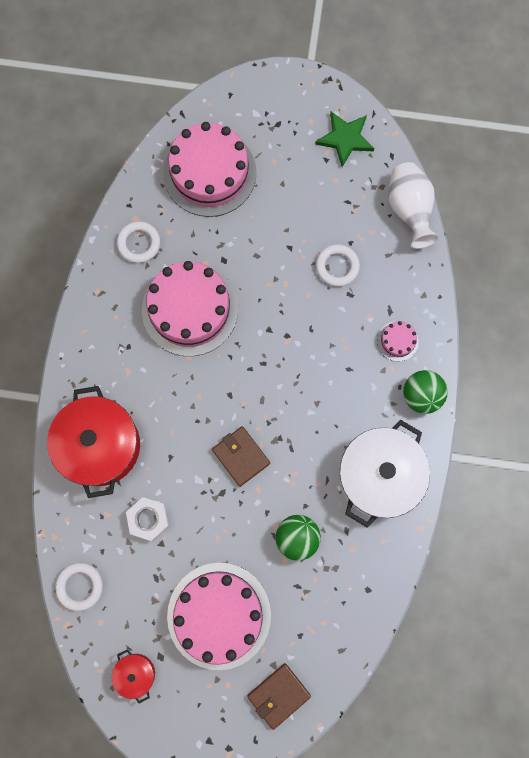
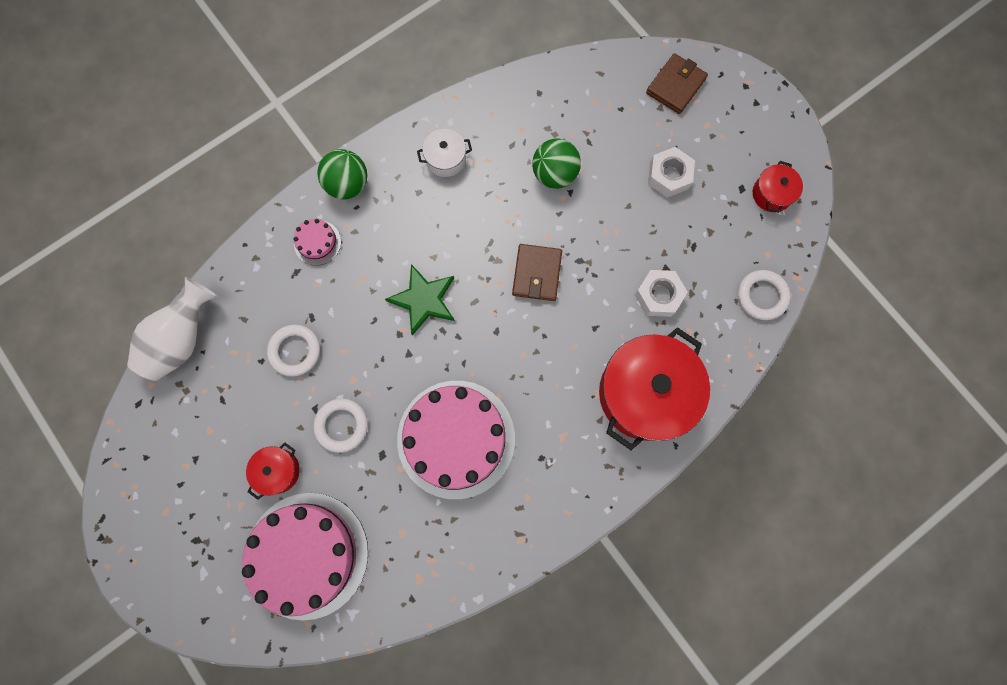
camera: 135 degrees left, 0 degrees up
(139, 243) = (440, 549): white ring -> white ring (342, 425)
(219, 615) = (669, 176): pink cake -> white nut
(273, 197) = (278, 471): none -> red pot
(278, 695) = (675, 86): brown wallet -> brown wallet turned 60 degrees counterclockwise
(345, 139) = (157, 461): green star -> green star (424, 300)
(379, 476) = (446, 159): white pot -> white pot, size x0.46

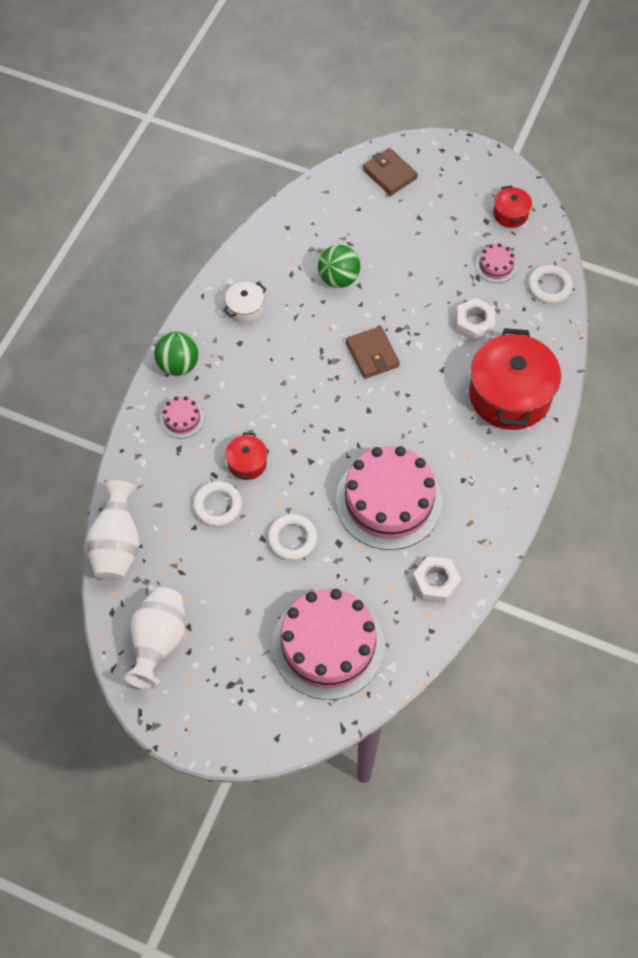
camera: 30 degrees left, 15 degrees down
(159, 459) = (159, 642): none -> white vase
(278, 471) = (263, 598): red pot -> red pot (247, 463)
(424, 300) = (296, 417): green star -> none
(669, 176) = (426, 238): white nut -> white nut (435, 582)
(675, 86) = (389, 174): brown wallet -> brown wallet turned 45 degrees counterclockwise
(720, 243) = (496, 266): none -> pink cake

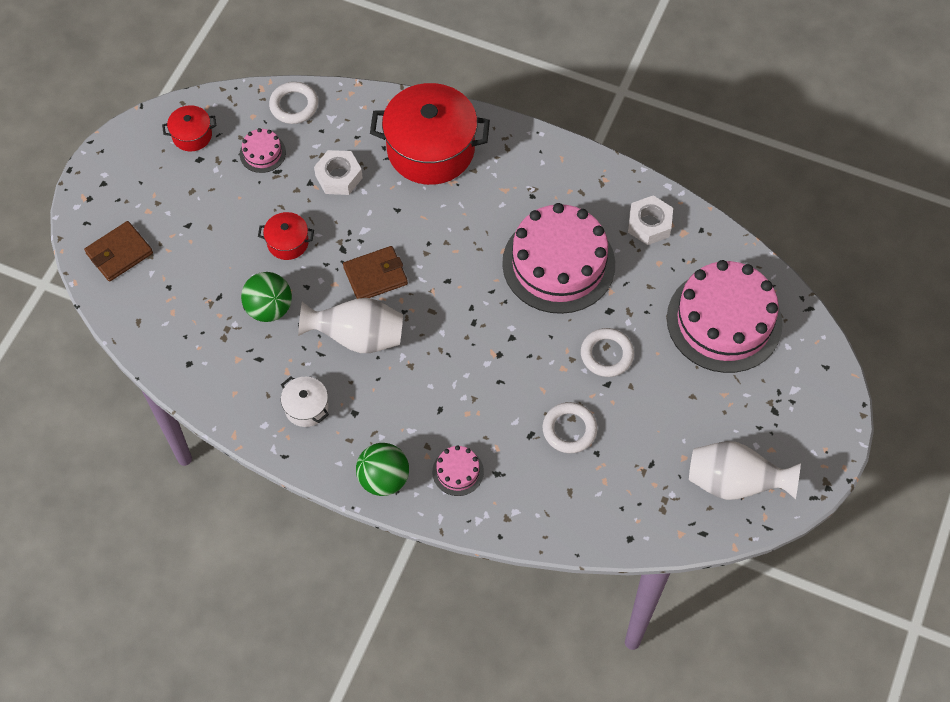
camera: 90 degrees left, 0 degrees up
(117, 545) = (622, 533): white vase -> white vase (357, 337)
(247, 463) = (515, 401): red pot -> red pot (288, 242)

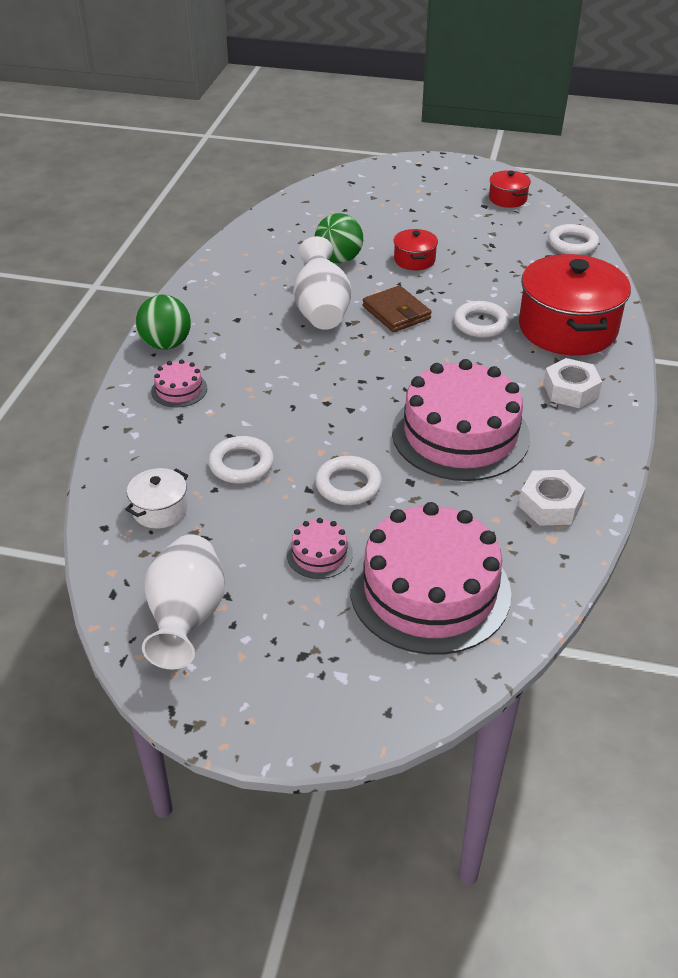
camera: 80 degrees right, 20 degrees down
(119, 253) = (370, 184): brown wallet -> none
(262, 153) = (508, 235): pink cake -> pink cake (319, 554)
(306, 407) = (237, 292): white pot -> white pot (160, 510)
(339, 177) = (503, 278): white nut -> white nut (570, 390)
(408, 213) = (480, 323): none -> white ring

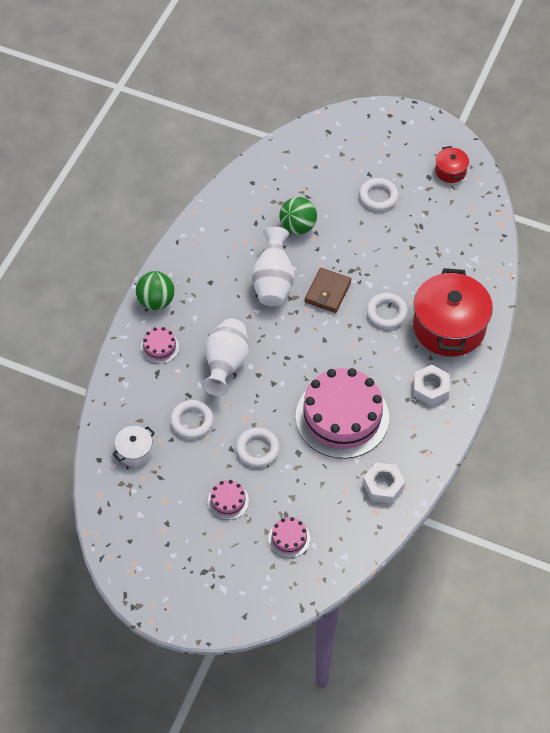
camera: 10 degrees right, 15 degrees up
(187, 619) = (141, 536): white vase -> white vase (226, 365)
(396, 313) = (327, 292): brown wallet -> brown wallet turned 45 degrees clockwise
(414, 260) = (356, 235): red pot -> none
(430, 590) = (289, 538): pink cake -> pink cake, size x0.43
(572, 244) = (485, 234): white ring -> white ring (378, 196)

